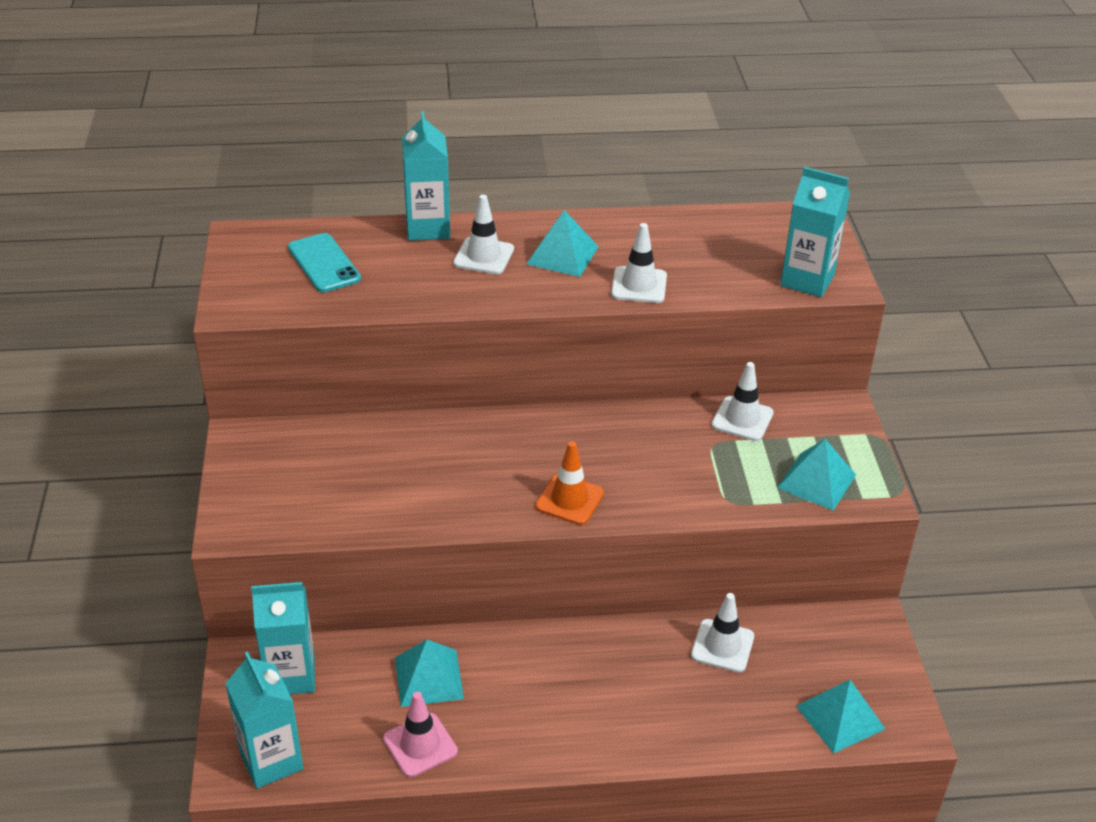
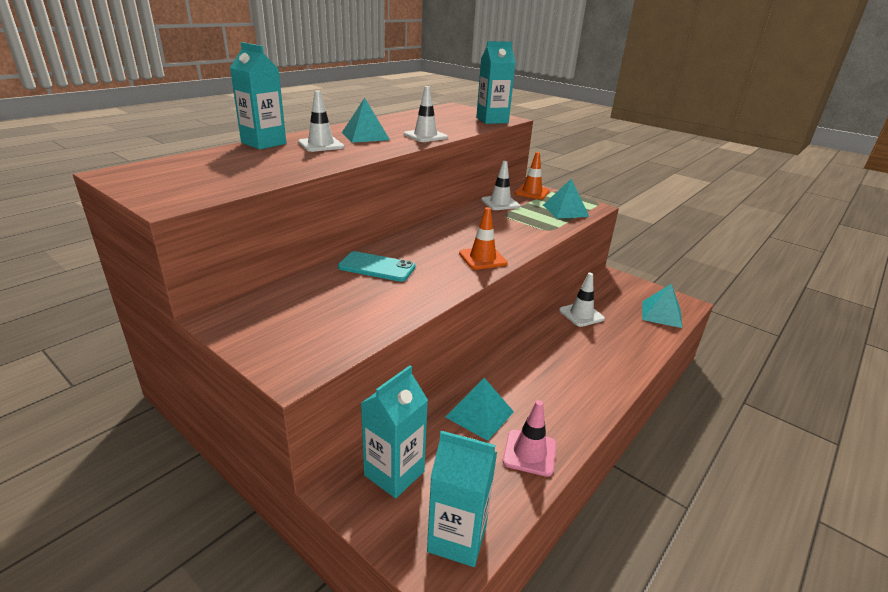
camera: 45 degrees left, 10 degrees down
(324, 263) = (213, 169): turquoise phone -> turquoise phone (377, 267)
(828, 420) = (532, 192): none -> orange traffic cone

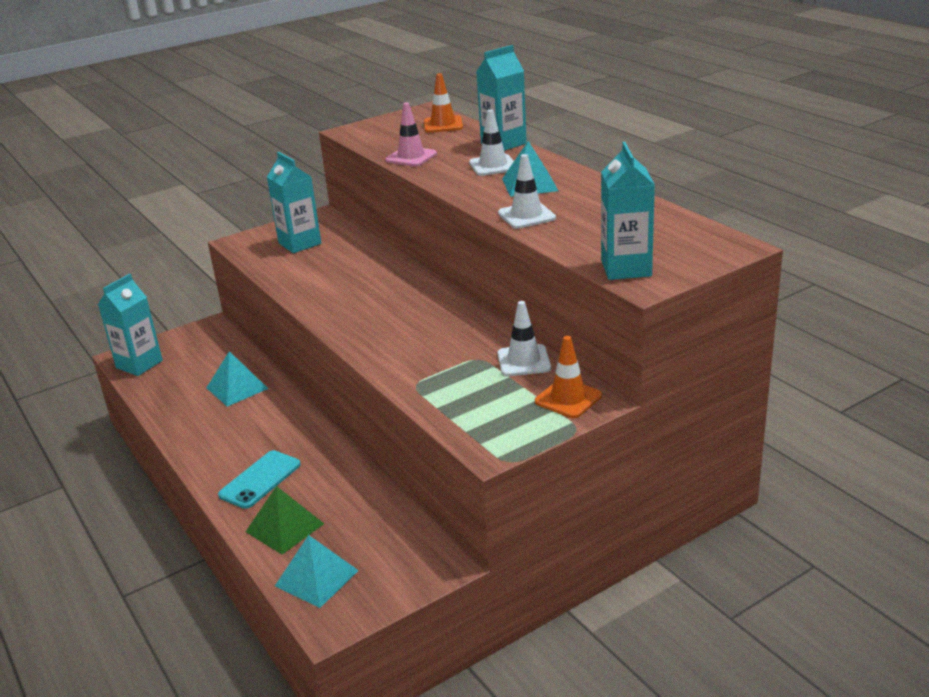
camera: 110 degrees right, 0 degrees up
(377, 267) = (368, 270): turquoise phone -> turquoise phone (260, 480)
(394, 473) = (208, 345): turquoise carton -> turquoise carton (300, 243)
(482, 258) = (357, 325): orange traffic cone -> orange traffic cone (443, 125)
(529, 453) = (178, 406): pink traffic cone -> pink traffic cone (411, 157)
(565, 210) = (480, 415): turquoise pyramid -> none
(581, 314) = (353, 494): white traffic cone -> none
(634, 336) = (284, 527): none -> green pyramid

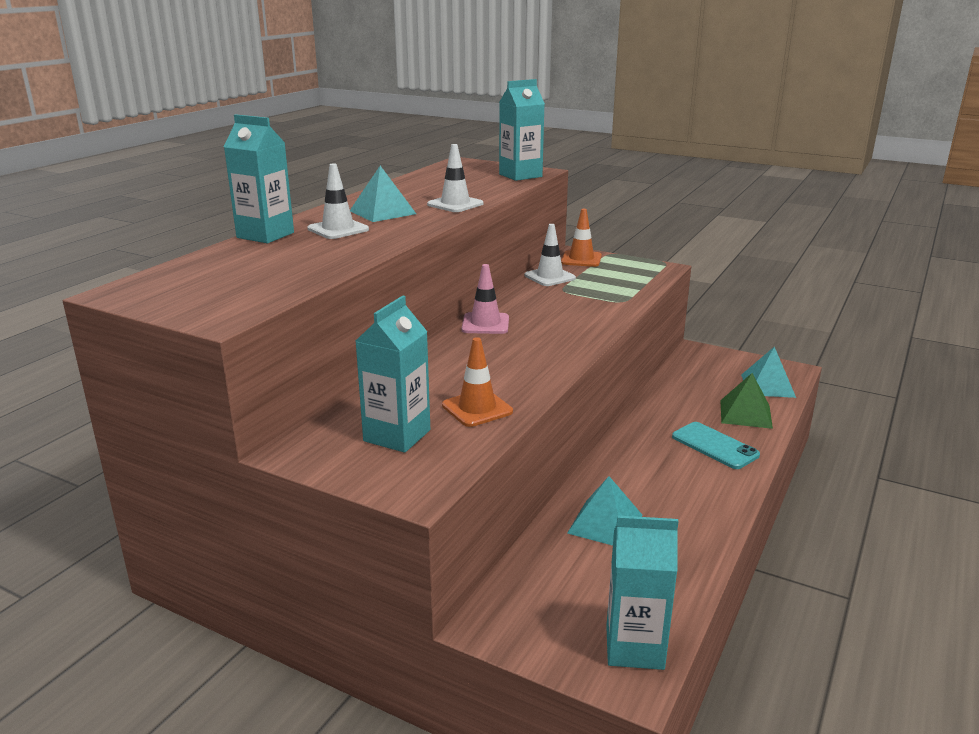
camera: 120 degrees left, 5 degrees down
(260, 480) = (714, 446): turquoise phone -> turquoise phone turned 45 degrees clockwise
(411, 157) = (325, 264): pink traffic cone -> pink traffic cone (485, 324)
(443, 125) = (192, 271): orange traffic cone -> orange traffic cone (477, 408)

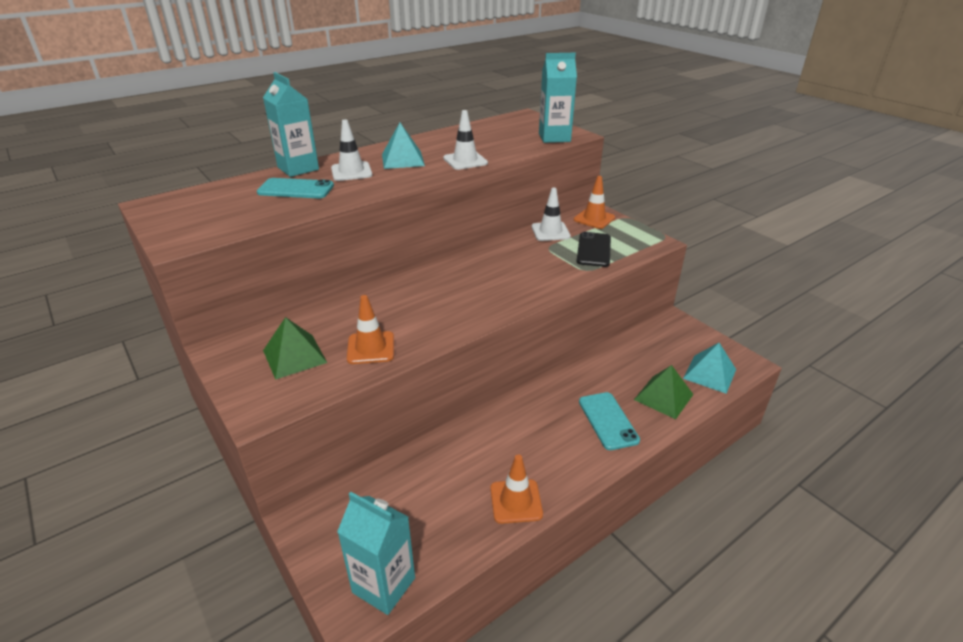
camera: 25 degrees right, 10 degrees up
(294, 252) = (296, 189): none -> turquoise phone
(397, 435) = (294, 356): turquoise carton -> green pyramid
(485, 324) = (455, 268): pink traffic cone -> none
(605, 524) = (457, 465): turquoise pyramid -> none
(610, 284) = (593, 250): none -> black phone
(694, 535) = (516, 501): none -> orange traffic cone

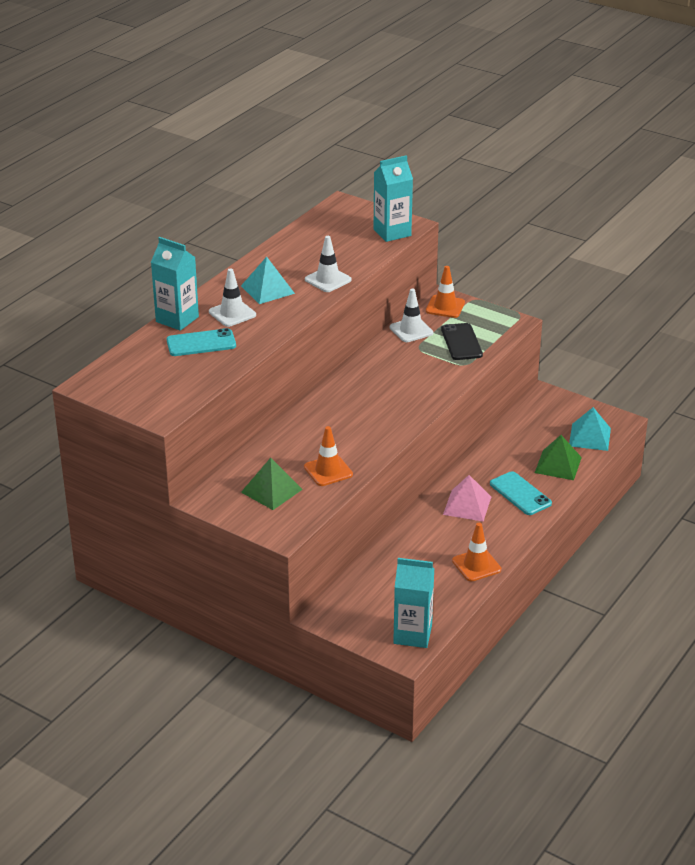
camera: 20 degrees left, 0 degrees up
(542, 420) = (467, 505): none -> pink pyramid

